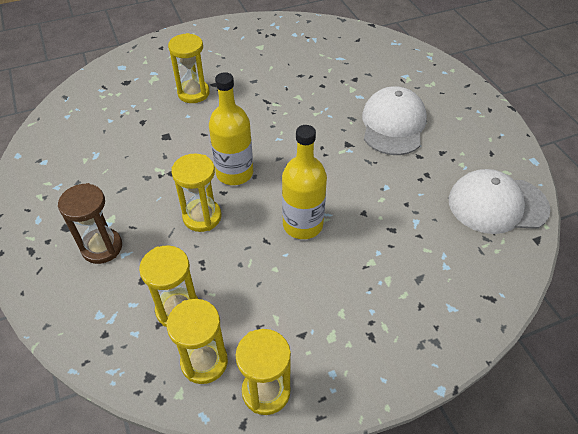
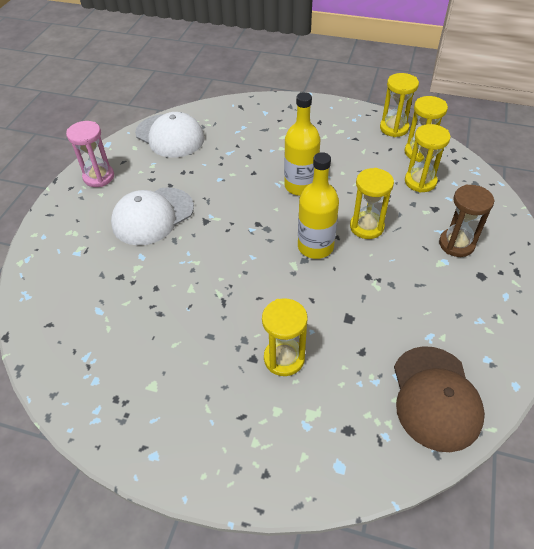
camera: 140 degrees left, 0 degrees up
(76, 121) = (435, 397): none -> brown cap
(485, 129) = (99, 177): none -> pink hourglass

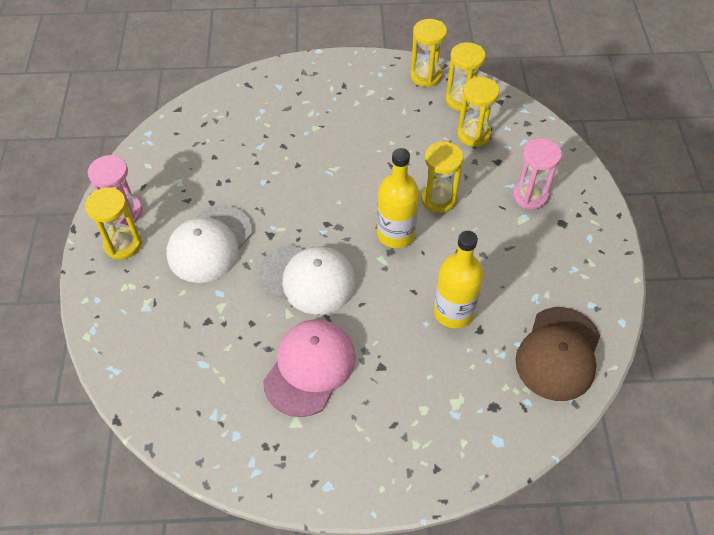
camera: 20 degrees left, 5 degrees up
(170, 136) = (183, 141): white cap -> white cap (307, 279)
(187, 341) = (310, 368): none -> pink cap
(284, 358) = (410, 358): yellow hourglass -> yellow hourglass (123, 244)
(300, 186) = (354, 169): yellow bottle -> yellow bottle (453, 312)
(435, 397) = (558, 353): brown cap -> brown cap turned 45 degrees clockwise
(456, 244) = (530, 196): brown hourglass -> pink hourglass

